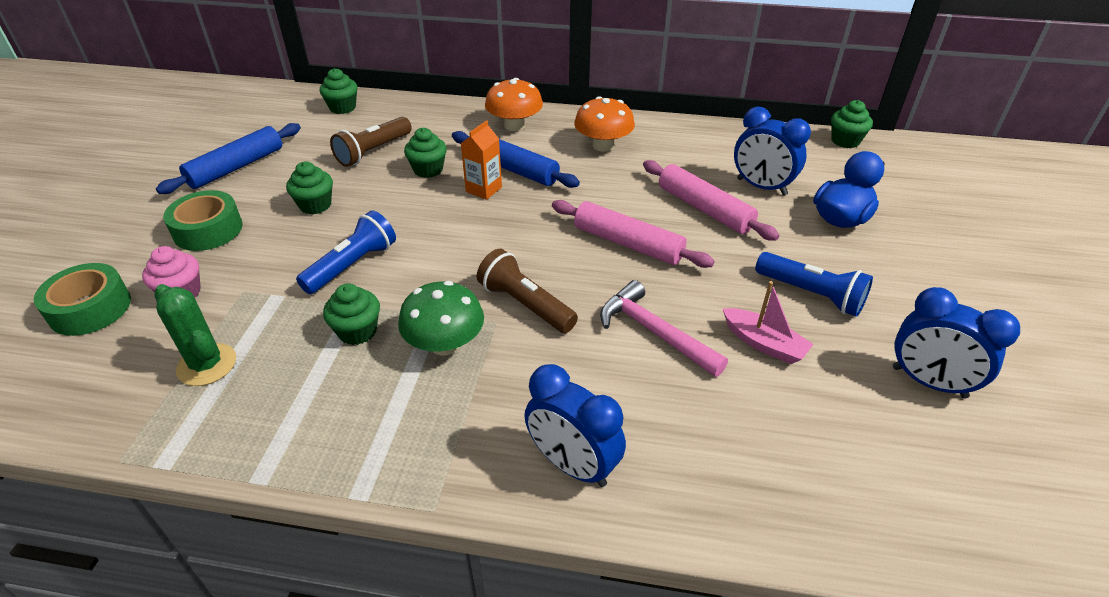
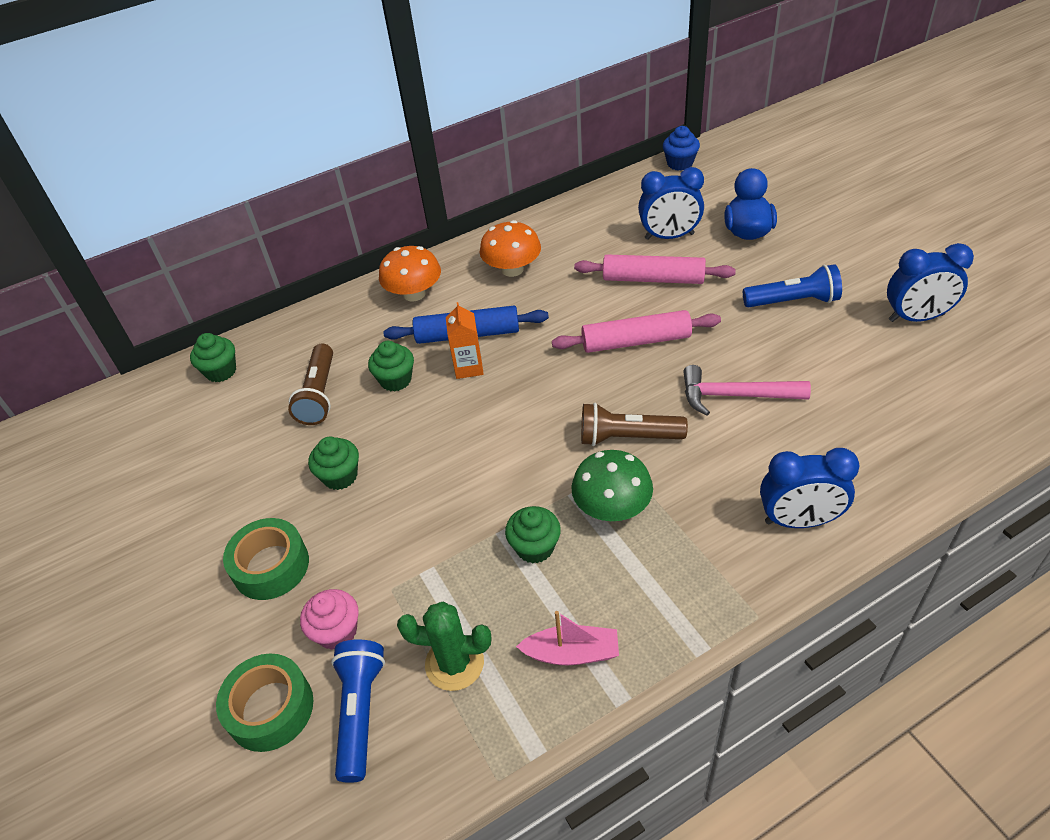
camera: 35 degrees left, 5 degrees up
(237, 167) = (202, 494): blue rolling pin -> none
(352, 265) = (453, 502): blue flashlight -> blue flashlight (360, 712)
(763, 343) = (806, 356): pink boat -> pink boat (571, 653)
(845, 141) = (680, 163): green cupcake -> blue cupcake

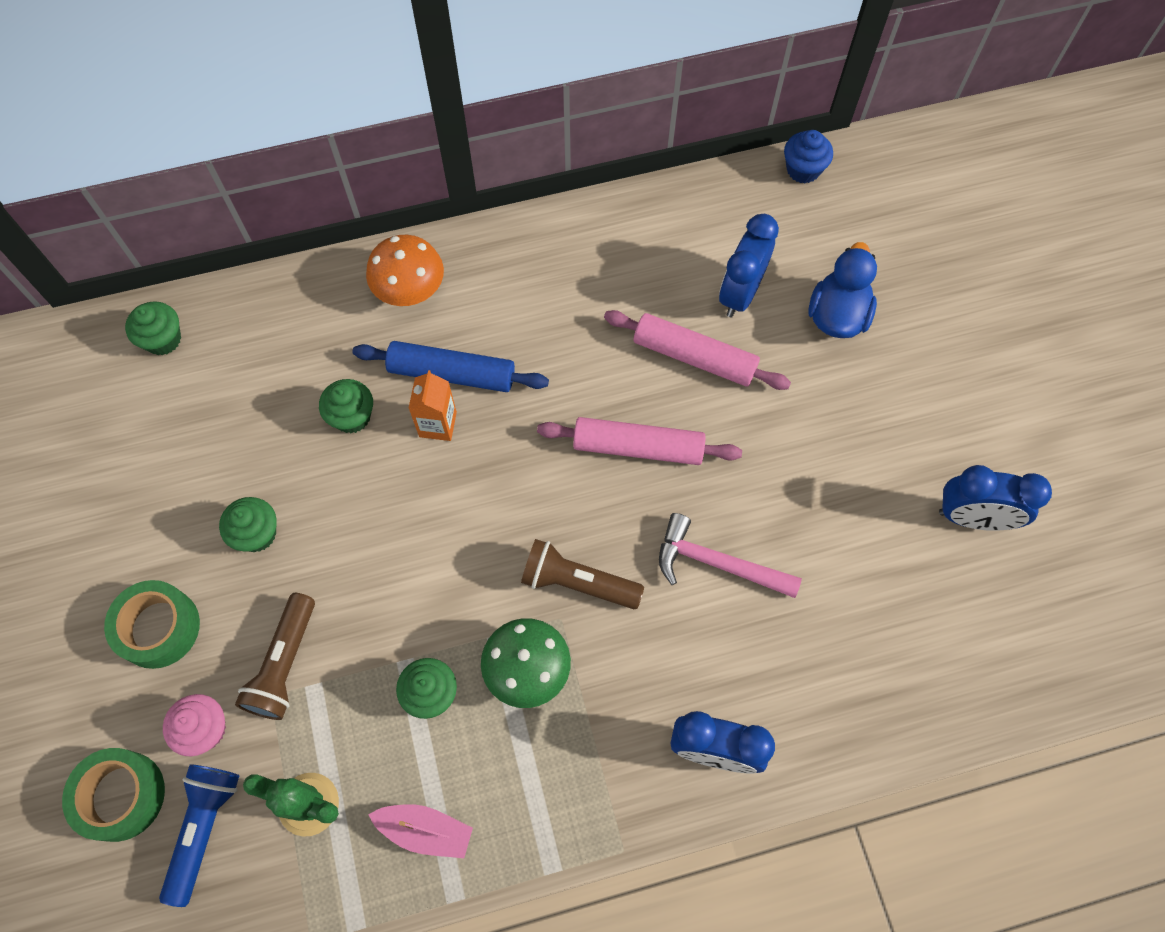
camera: 10 degrees right, 20 degrees up
(319, 395) = (262, 410): brown flashlight -> brown flashlight (284, 664)
(512, 269) = (535, 287): orange mushroom -> none
(669, 236) = (740, 293): blue clock -> blue clock turned 105 degrees clockwise
(793, 301) = (842, 446): blue flashlight -> none

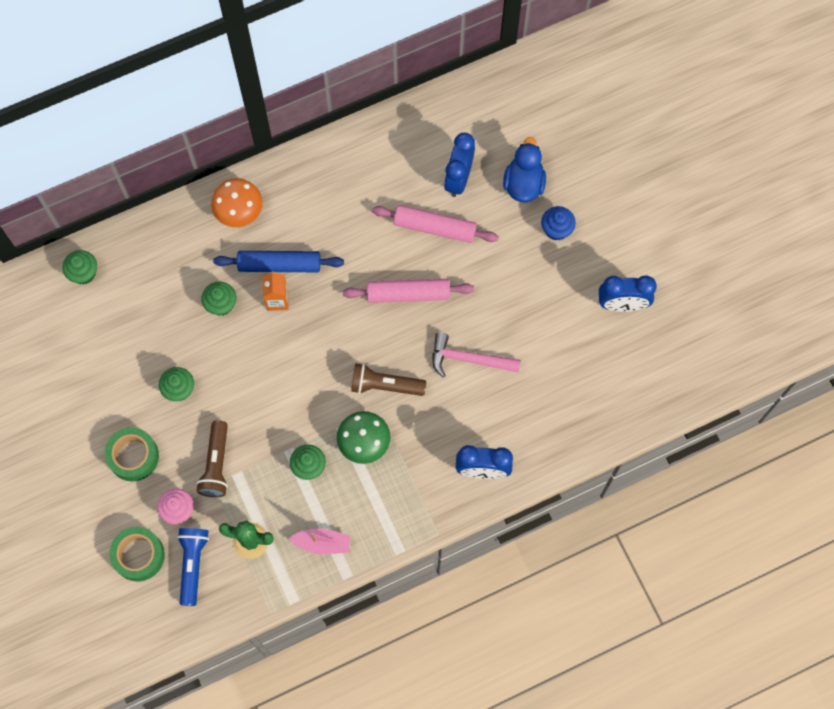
camera: 10 degrees left, 5 degrees up
(803, 169) = (488, 81): blue cupcake -> blue cupcake (556, 229)

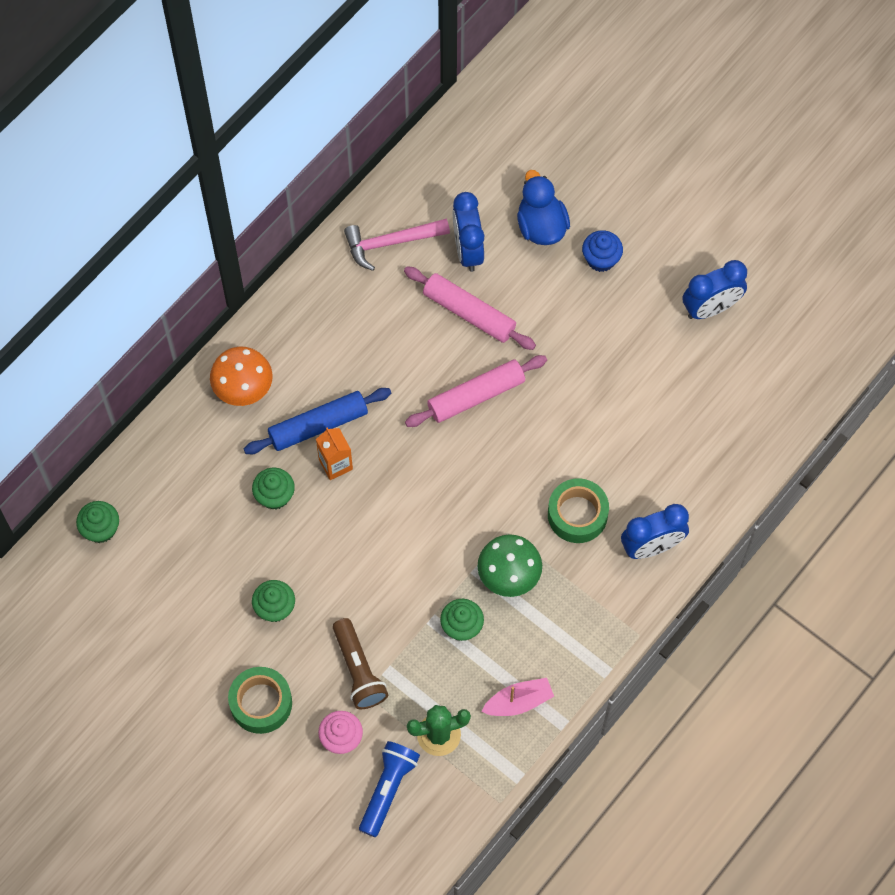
camera: 25 degrees left, 5 degrees down
(138, 555) = (322, 807): green tape -> green tape (577, 514)
(193, 564) = (388, 789): blue flashlight -> blue flashlight turned 45 degrees clockwise
(385, 385) = (500, 504): brown flashlight -> none
(435, 228) = (469, 313): pink rolling pin -> pink rolling pin turned 45 degrees clockwise
(469, 359) = (577, 436): pink hammer -> pink hammer (391, 242)

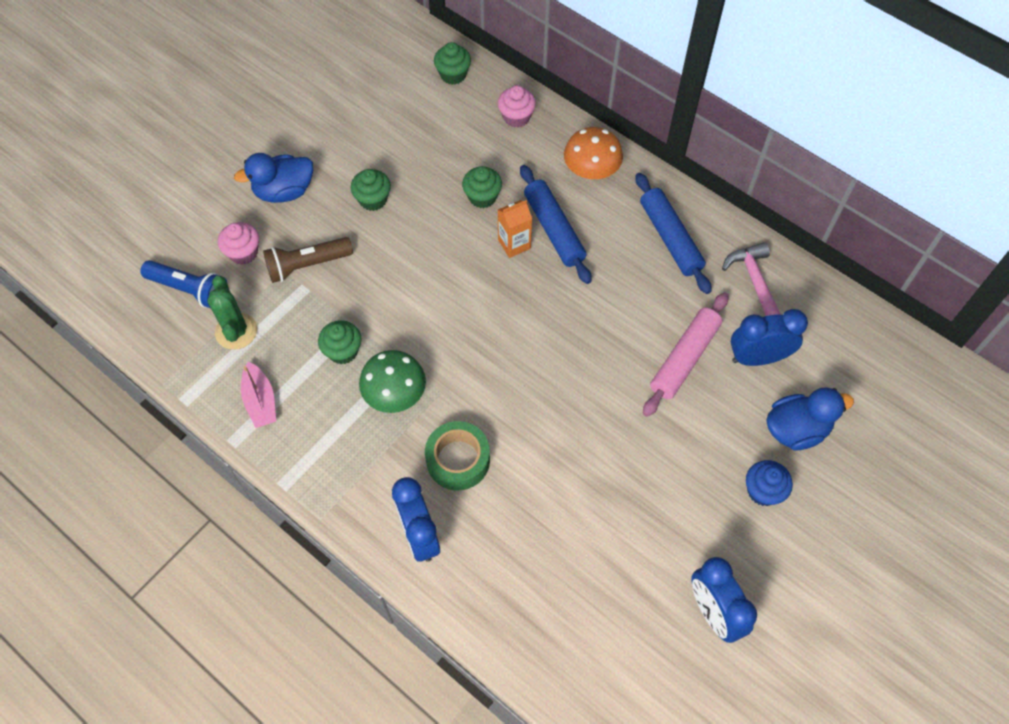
camera: 90 degrees right, 5 degrees down
(167, 461) = (516, 117): none -> pink cupcake
(261, 703) = (284, 191): green tape -> blue duck
(331, 316) = (670, 238): none -> blue rolling pin
(476, 395) = (591, 364): pink rolling pin -> none

